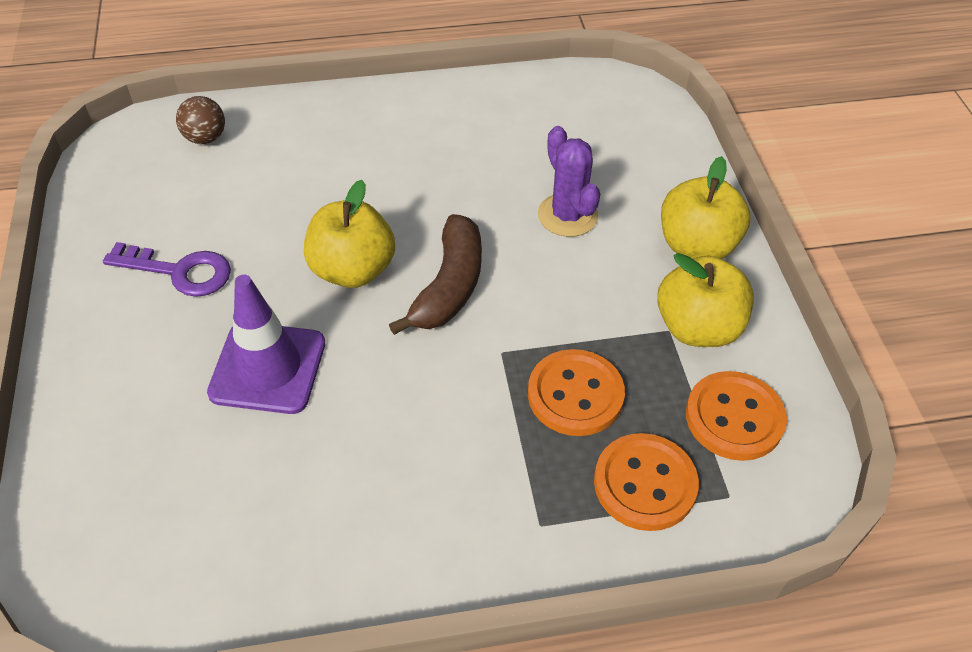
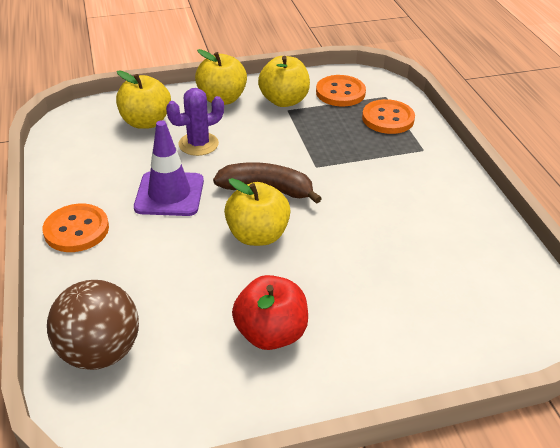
camera: 95 degrees left, 10 degrees down
(180, 271) = (271, 333): purple key -> red apple
(205, 138) = (100, 351): brown ball -> brown ball, size x1.90
(268, 368) = (353, 265): purple traffic cone -> purple traffic cone (169, 194)
(575, 395) = (340, 139): orange button -> orange button (76, 230)
(625, 160) = (146, 122): none -> yellow apple

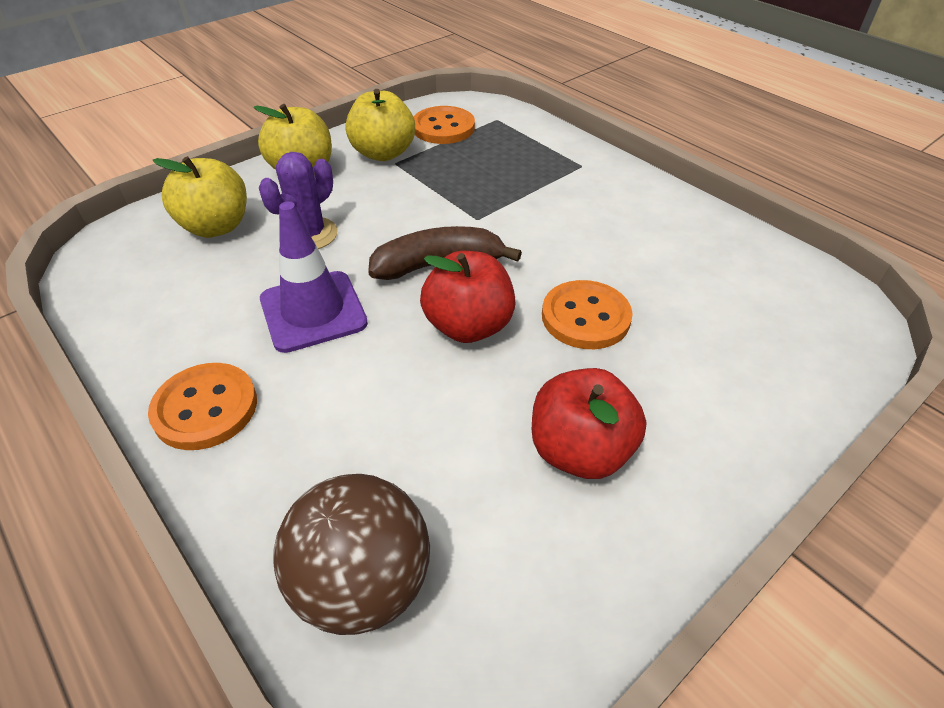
camera: 25 degrees left, 5 degrees up
(257, 235) = (468, 326): yellow apple -> red apple
(388, 118) = (518, 142): orange button -> orange button (585, 317)

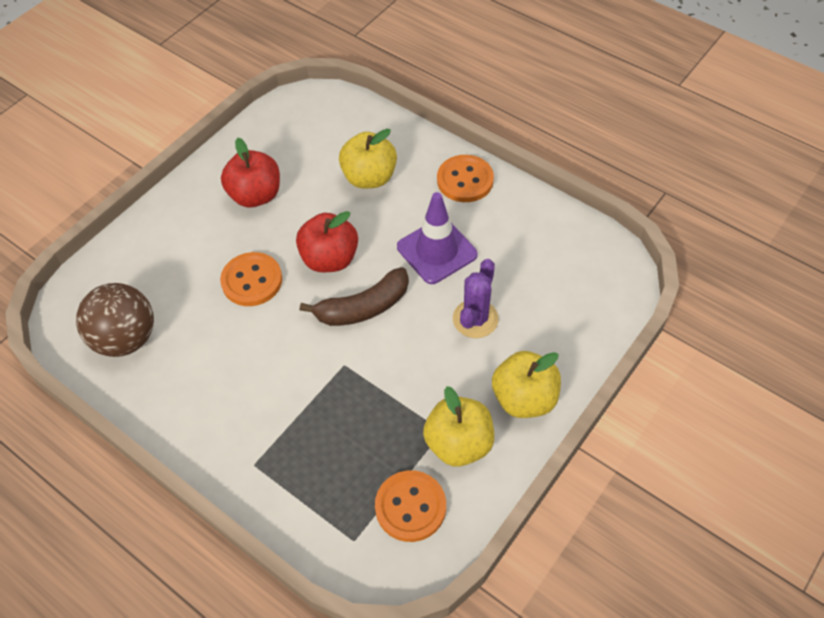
camera: 170 degrees right, 10 degrees up
(216, 226) = (554, 313): yellow apple -> yellow apple (369, 177)
(363, 583) = (349, 126): brown ball -> brown ball (126, 338)

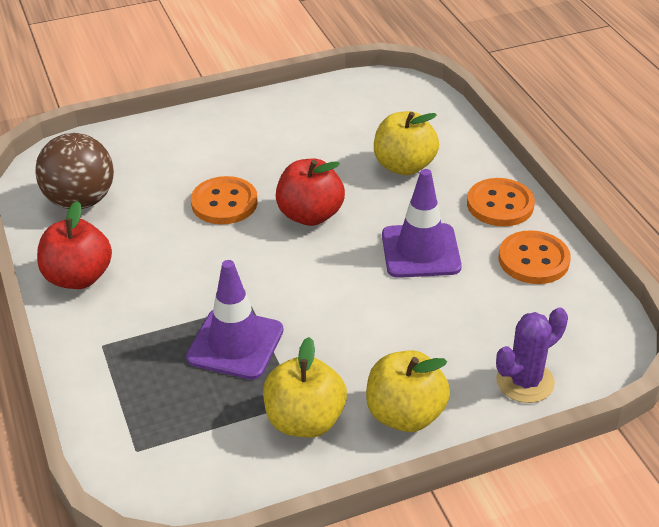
camera: 30 degrees right, 15 degrees down
(255, 195) = (284, 139): red apple -> red apple (78, 277)
(359, 406) = (235, 344): none -> purple traffic cone
(363, 307) = (308, 267): brown banana -> none
(410, 507) = (212, 450): orange button -> orange button (533, 260)
(475, 319) = (412, 324): purple cactus -> purple cactus (525, 381)

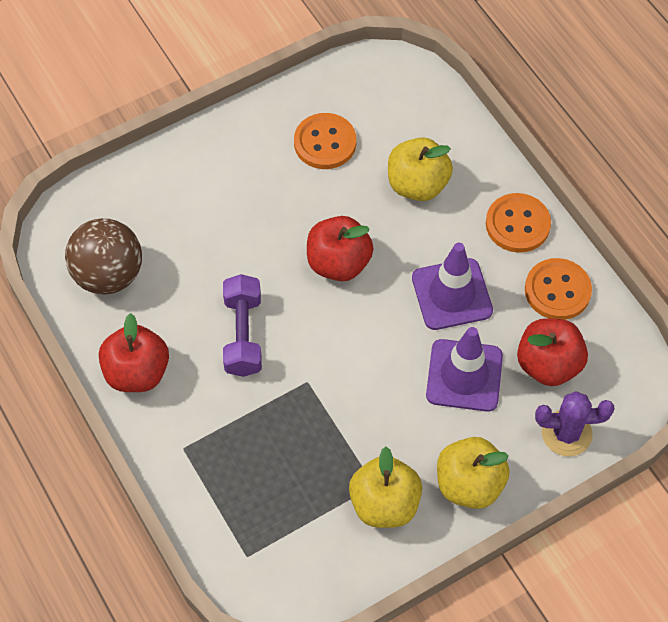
camera: 10 degrees left, 20 degrees up
(196, 260) = (243, 334): none -> purple dumbbell
(224, 203) = (251, 258): orange button -> orange button (325, 143)
(235, 344) = (304, 429): purple traffic cone -> purple traffic cone (464, 375)
(514, 319) = (548, 364): none -> red apple
(525, 381) = (566, 433): purple cactus -> purple cactus turned 45 degrees clockwise

